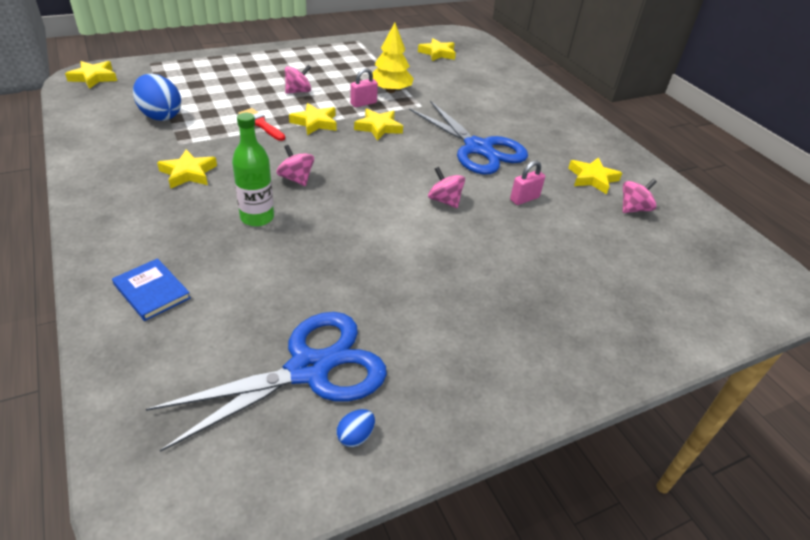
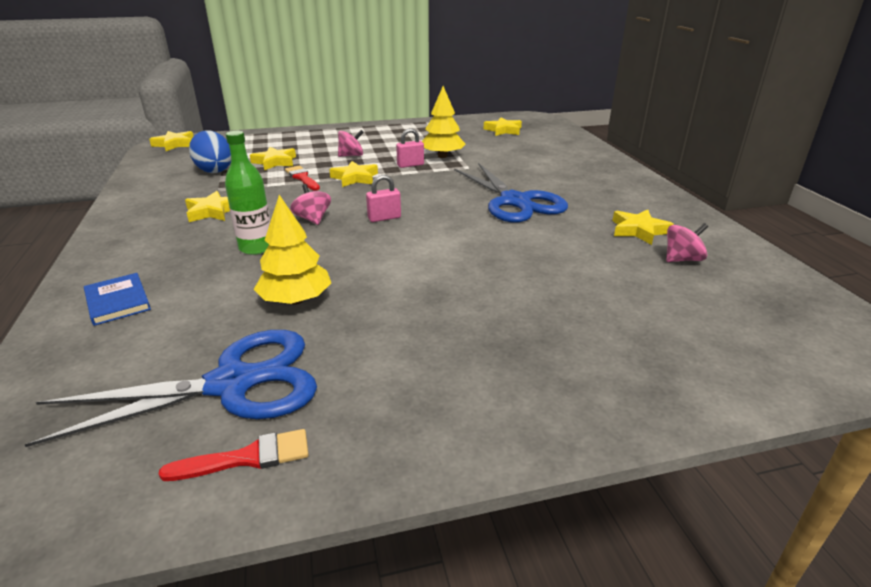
camera: 15 degrees right, 10 degrees down
(324, 276) = (296, 300): none -> yellow tree
(355, 436) = (247, 458): blue egg -> red brush
(378, 127) = (416, 183): yellow star -> yellow star (275, 162)
(444, 201) = (459, 242): pink spinning top -> none
(524, 199) = (551, 245): pink padlock -> pink padlock (384, 218)

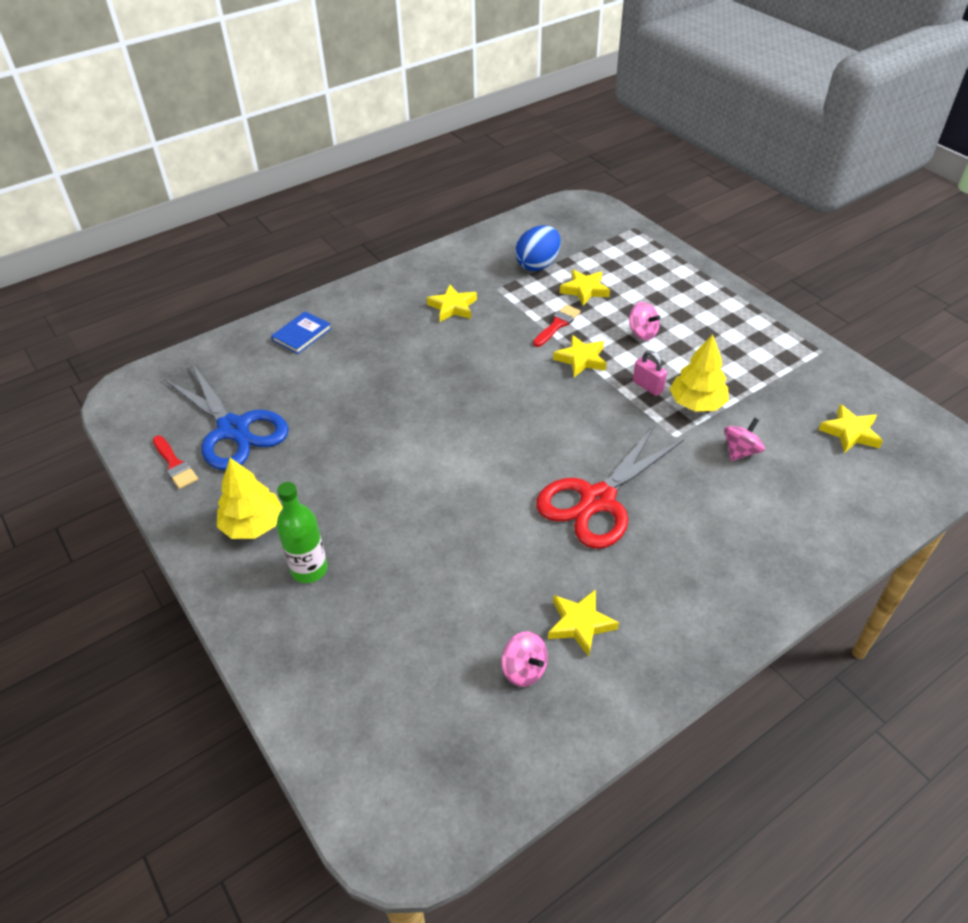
camera: 70 degrees right, 15 degrees up
(174, 144) = (583, 210): yellow star -> none
(256, 248) = (402, 361): green bottle -> green bottle (309, 569)
(296, 300) = (335, 416): yellow tree -> yellow tree (253, 525)
(313, 219) = (470, 370): pink spinning top -> pink spinning top (740, 451)
(384, 218) = (498, 413): pink padlock -> none
(515, 201) = (598, 500): blue scissors -> red scissors

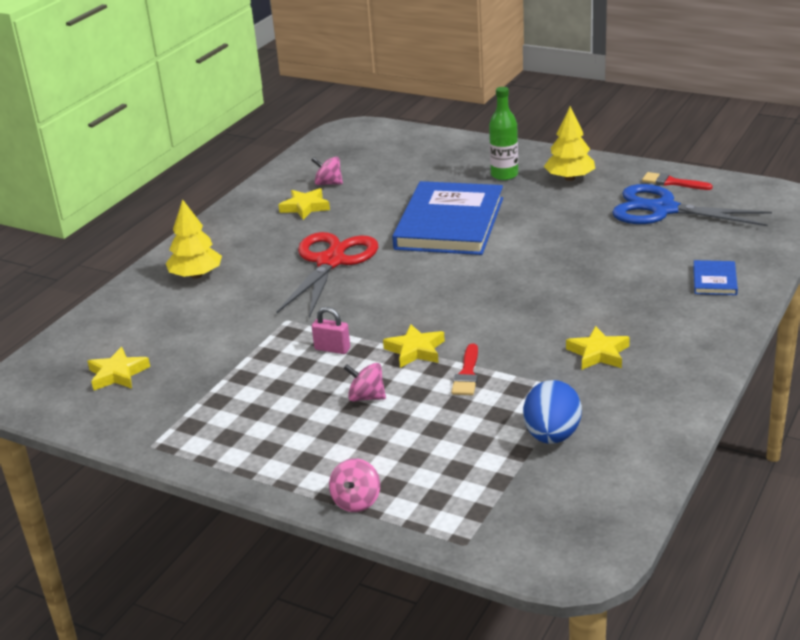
camera: 155 degrees right, 15 degrees down
(439, 506) = (449, 223): none -> blue book
(585, 290) = (466, 423): yellow star -> none
(696, 403) = (276, 351): yellow tree -> yellow tree (196, 275)
(740, 451) = (222, 327): pink spinning top -> pink spinning top (356, 501)

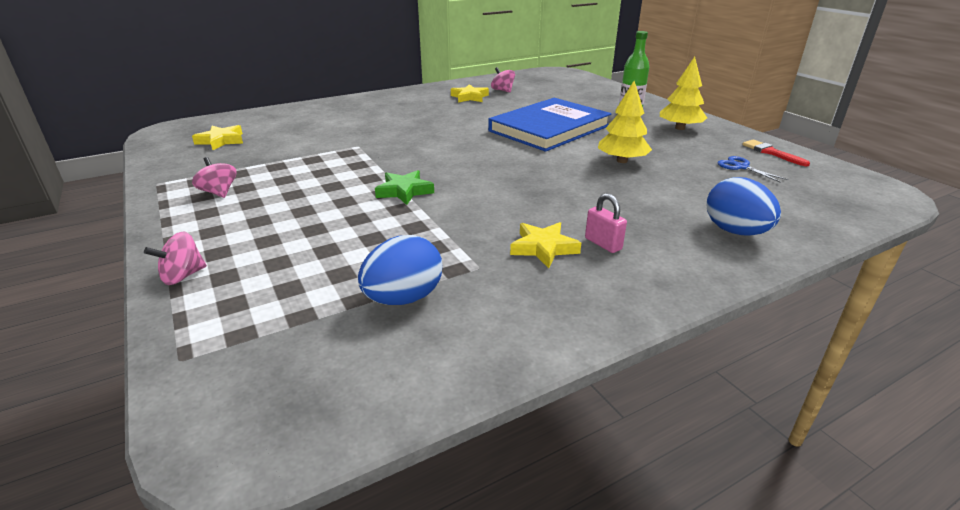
camera: 30 degrees right, 0 degrees up
(196, 275) = (352, 110): yellow tree -> yellow tree (622, 161)
(330, 262) = (437, 126): red scissors -> none
(332, 349) = (354, 171): pink padlock -> pink padlock (603, 244)
(366, 397) = (321, 207): pink spinning top -> pink spinning top (219, 192)
(415, 350) = (404, 191): yellow star -> green star
(467, 374) = (414, 221): red brush -> none
(663, 210) = (741, 167): blue scissors -> blue scissors, size x0.43
(714, 280) = (735, 231): blue book -> blue egg

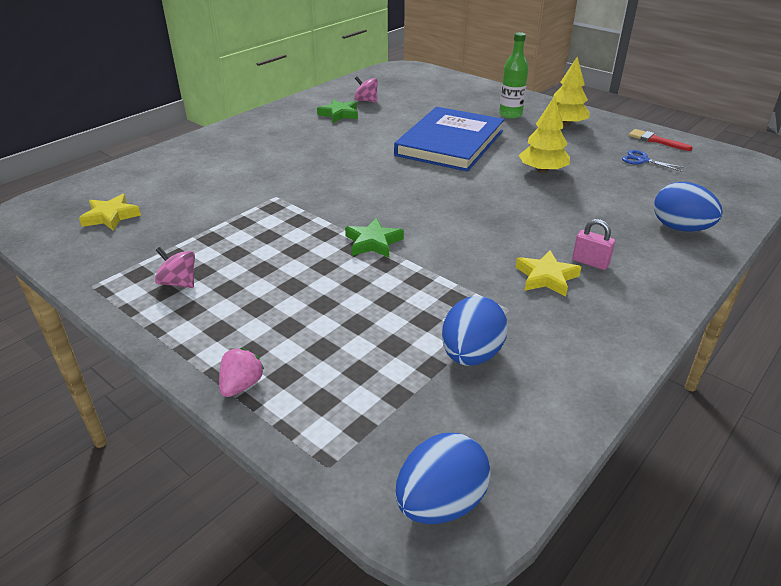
camera: 20 degrees left, 5 degrees up
(183, 276) = (241, 385): pink spinning top -> pink strawberry
(242, 423) = (440, 503): none -> blue egg
(469, 97) = (339, 114): yellow star -> green star

